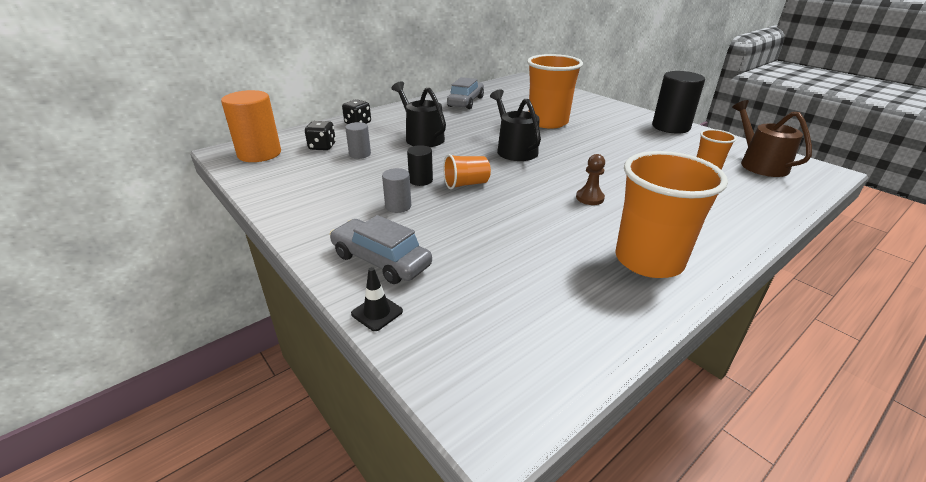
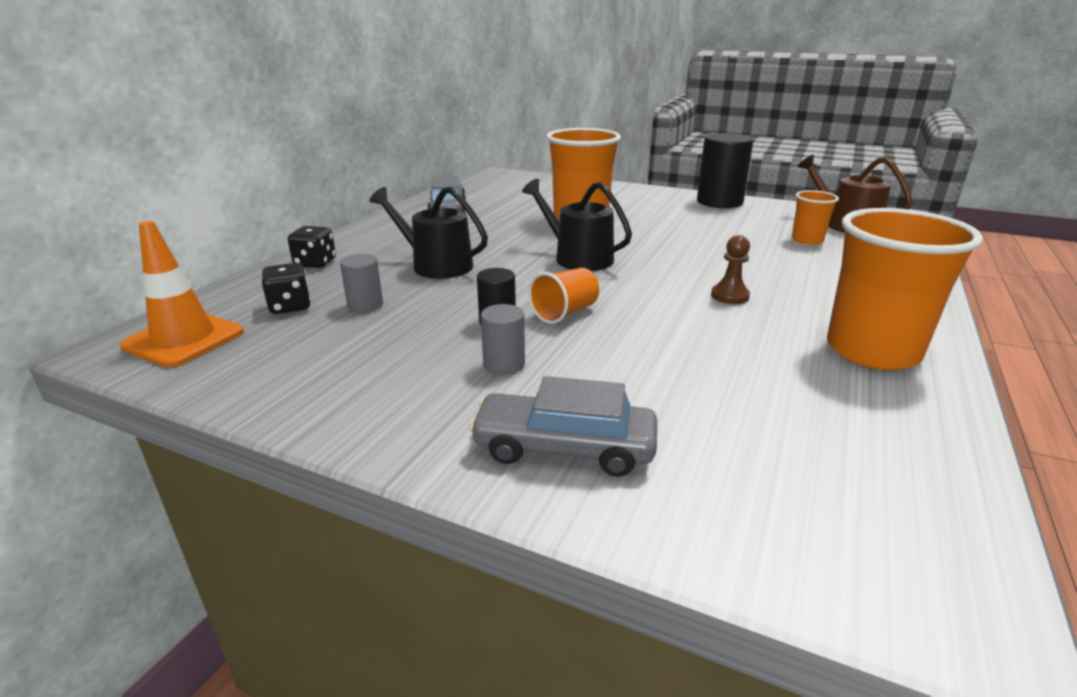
camera: 25 degrees left, 5 degrees down
(259, 154) = (184, 339): orange cylinder -> orange traffic cone
(377, 312) = (644, 527): black traffic cone -> none

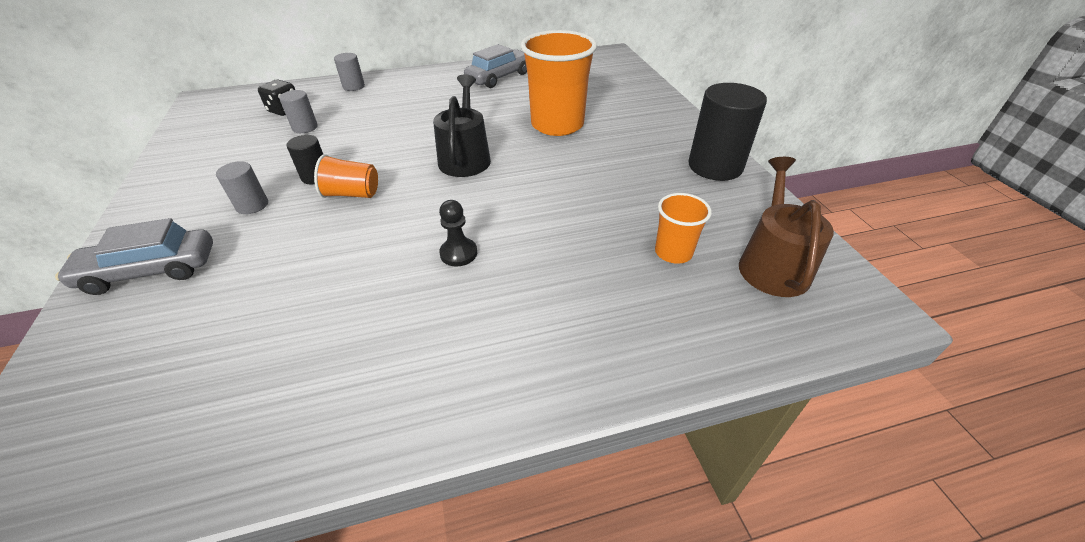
camera: 50 degrees right, 15 degrees up
(184, 339) = (223, 107): orange traffic cone -> none
(315, 263) = (354, 86): black dice -> grey cylinder
(436, 265) = (390, 118): black watering can -> none
(564, 448) = (150, 271): grey car -> grey car turned 75 degrees counterclockwise
(730, 296) = (458, 253): brown pawn -> black pawn
(872, 351) = (402, 374): orange cup -> none

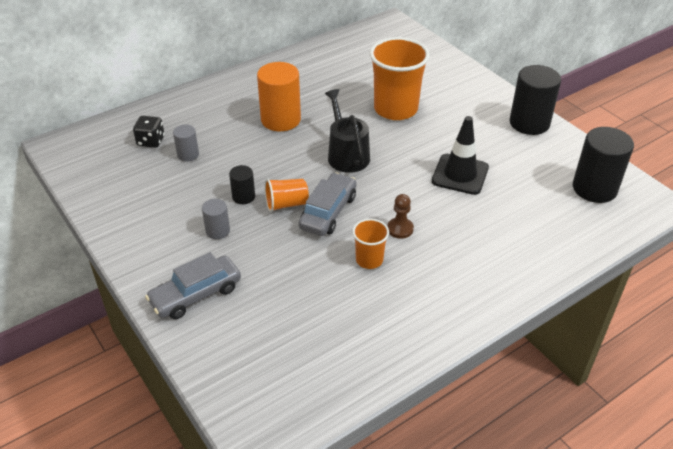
camera: 20 degrees left, 0 degrees up
(354, 86) = (189, 103): grey cylinder -> none
(426, 114) = (281, 119): none -> orange cylinder
(458, 253) = (400, 229): black pawn -> brown pawn
(499, 77) = (313, 68): grey car -> grey car (328, 212)
(585, 205) = (460, 174): none -> black traffic cone
(673, 252) = (534, 195): orange cup -> orange cup (369, 260)
(772, 264) = (594, 188): brown watering can -> black cylinder

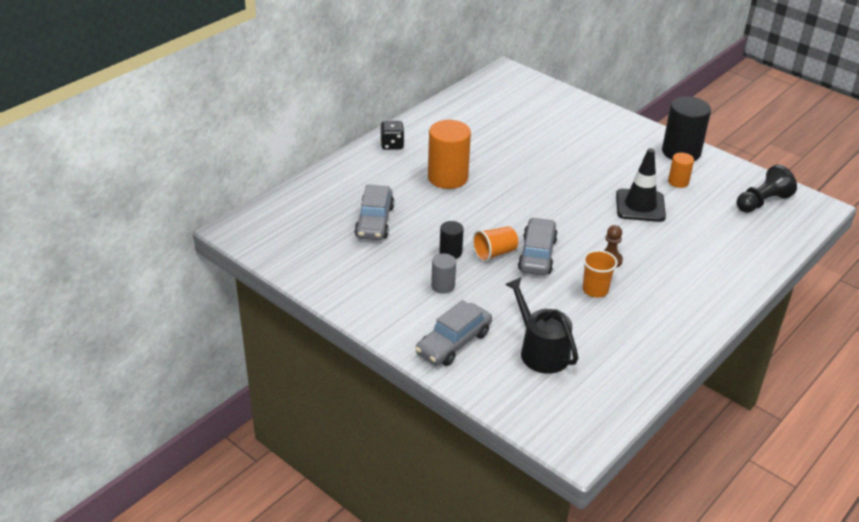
camera: 15 degrees left, 5 degrees down
(151, 141) = (330, 214): black dice -> black dice (392, 145)
(188, 155) = (374, 222): grey cylinder -> grey car
(346, 154) = (528, 202): black watering can -> black watering can (540, 351)
(395, 109) = (553, 154): orange cup -> none
(512, 154) = (678, 182): none -> orange cylinder
(594, 188) = (762, 202): black cylinder -> black pawn

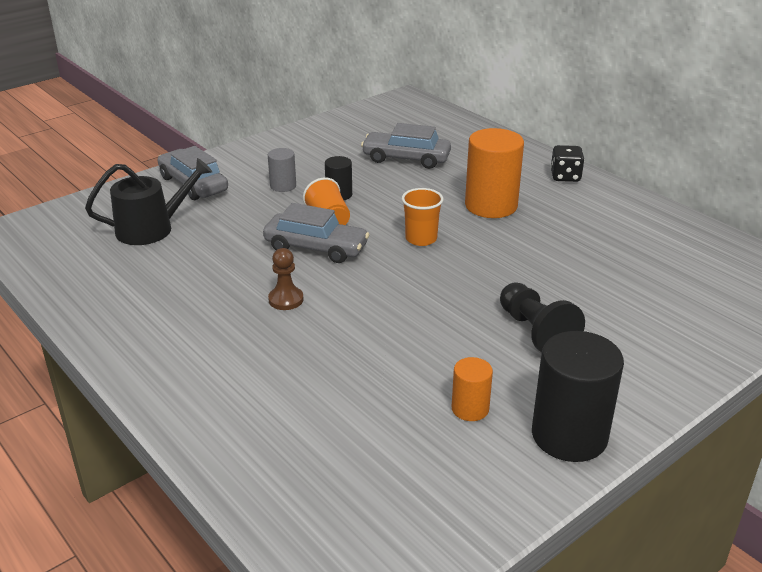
camera: 100 degrees right, 5 degrees down
(595, 290) = (232, 278): orange cup -> orange cup (421, 239)
(640, 206) = (405, 351): black traffic cone -> none
(762, 202) = (393, 508): black pawn -> black pawn (535, 332)

